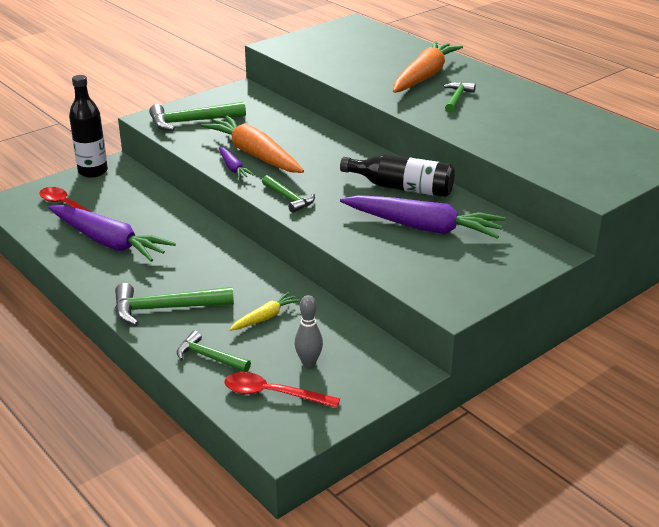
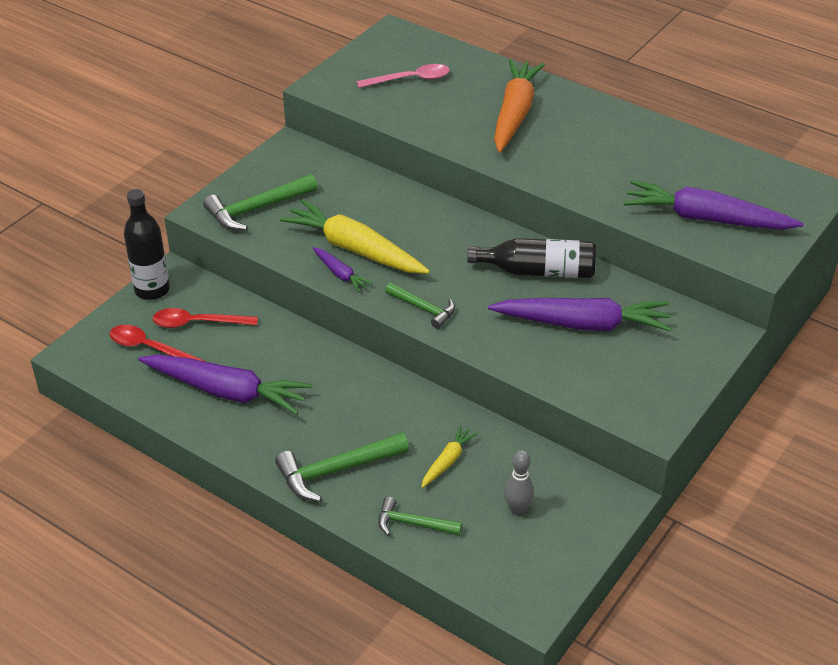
camera: 15 degrees left, 10 degrees up
(254, 154) = (355, 249): orange carrot -> yellow carrot
(273, 394) = (498, 555): red spoon -> red spoon (197, 323)
(349, 49) = (410, 80): none -> pink spoon
(457, 98) = (564, 144): green hammer -> none
(560, 158) = (706, 219): none -> purple carrot

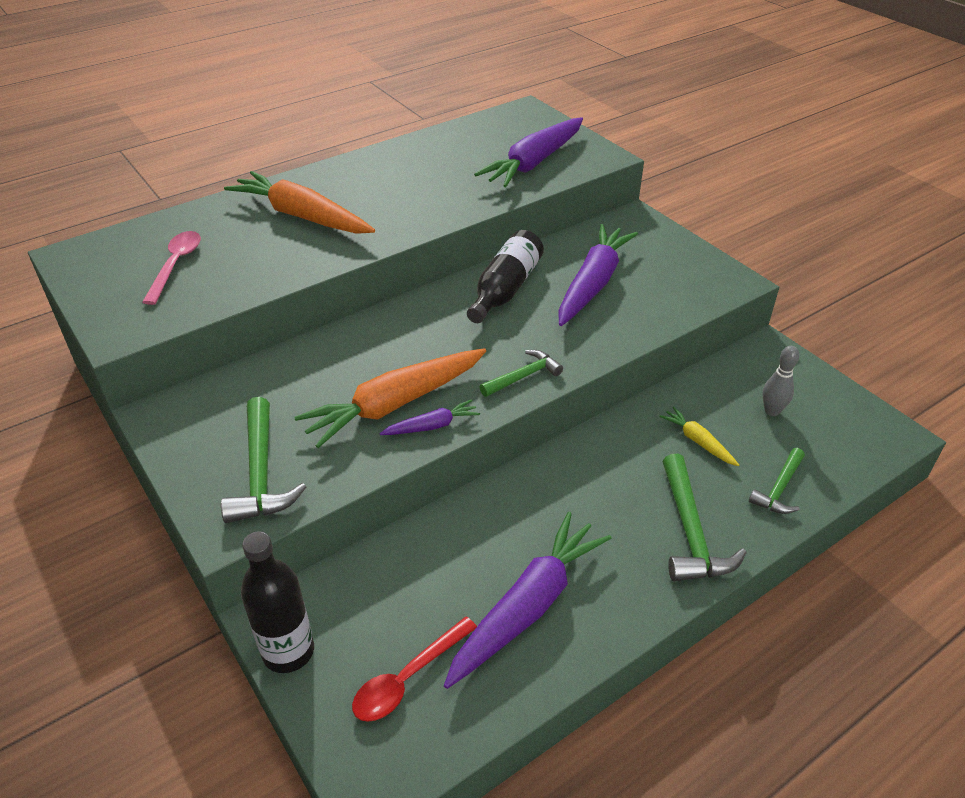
camera: 70 degrees left, 0 degrees up
(197, 323) = (385, 611): red spoon -> none
(355, 249) = (395, 404): yellow carrot -> orange carrot

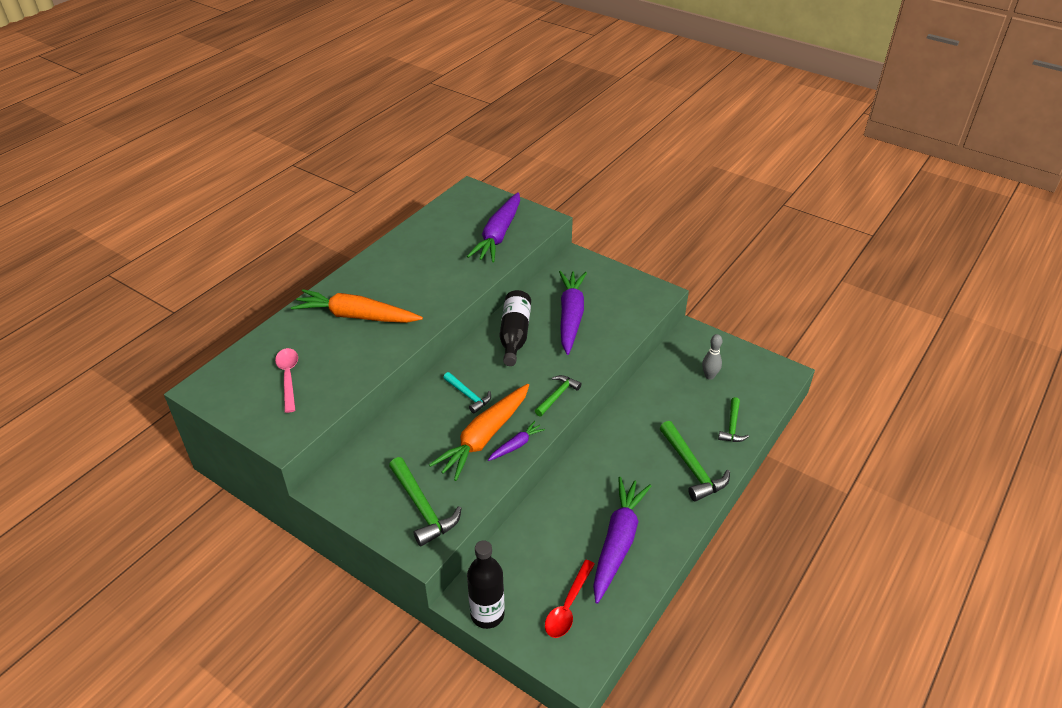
camera: 20 degrees left, 0 degrees up
(404, 348) = (468, 396): none -> turquoise hammer
(698, 441) = (673, 408): yellow carrot -> none

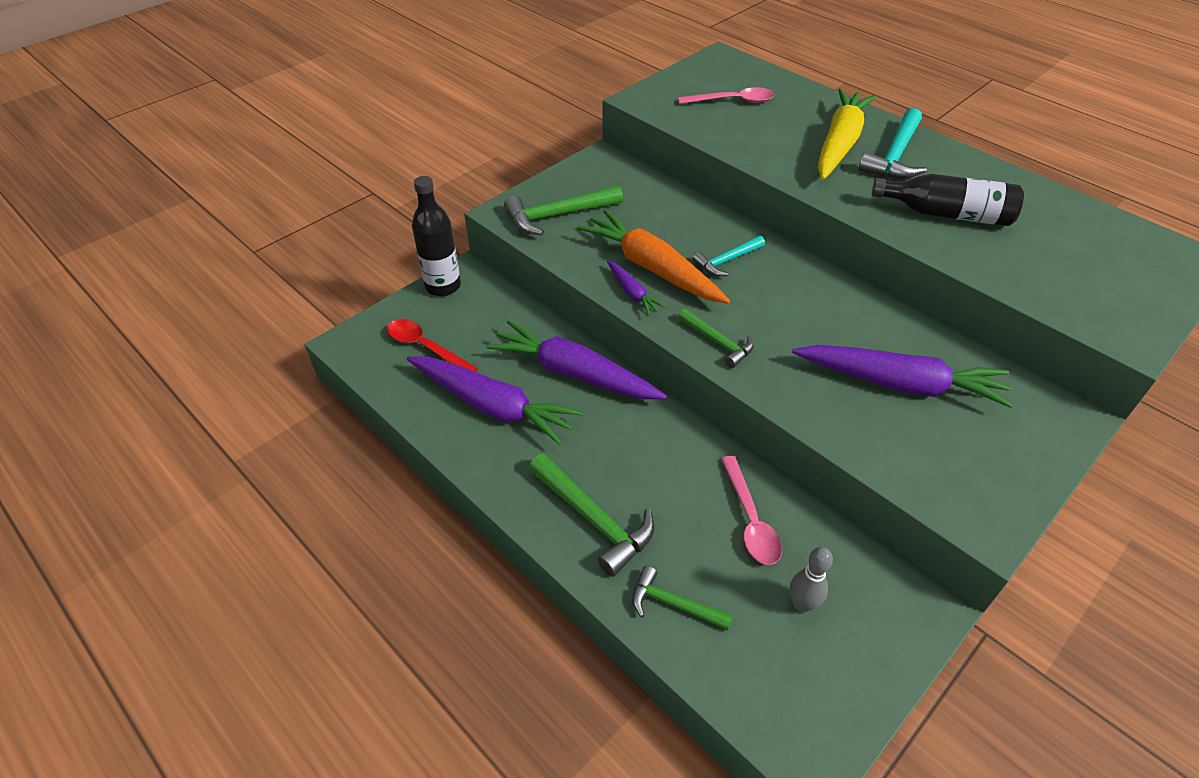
camera: 100 degrees right, 5 degrees up
(356, 316) = (839, 144): orange carrot -> yellow carrot
(372, 290) = (895, 156): none -> turquoise hammer
(498, 235) = (1061, 278): purple carrot -> purple carrot (574, 373)
(514, 335) = (850, 315): black bottle -> black bottle (947, 214)
(664, 397) = (750, 520): none -> pink spoon
(692, 468) = (594, 519): green hammer -> green hammer turned 120 degrees counterclockwise

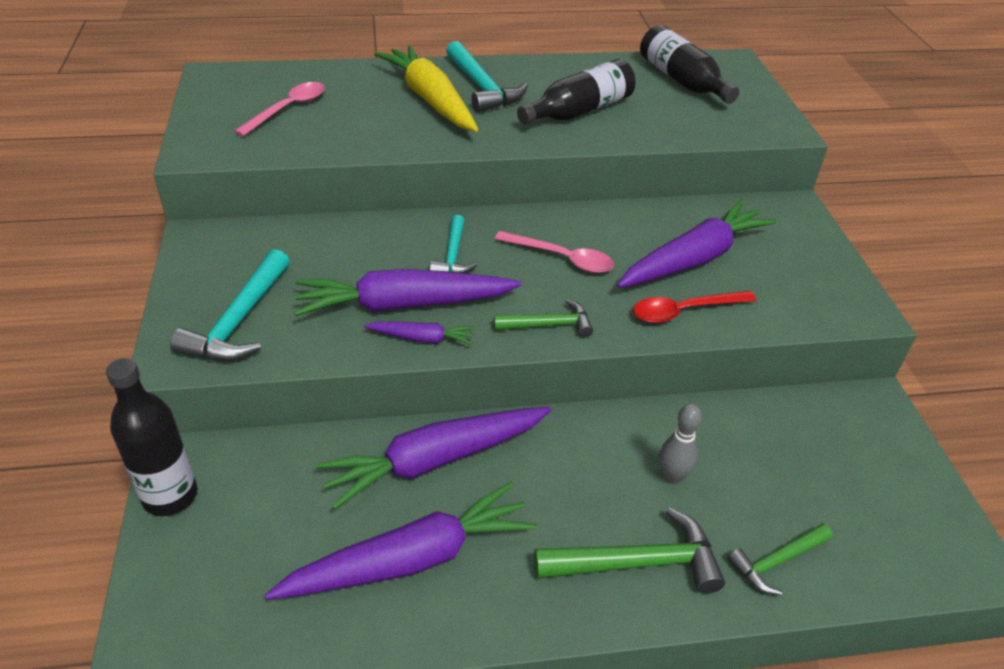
camera: 55 degrees left, 5 degrees down
(425, 347) = (250, 572): red spoon -> red spoon (684, 311)
(558, 215) = (239, 321): green hammer -> turquoise hammer
(652, 268) = (404, 305): orange carrot -> purple carrot
(750, 520) = (722, 448): pink spoon -> pink spoon (562, 258)
(802, 604) = (829, 473): grey bowling pin -> grey bowling pin (672, 477)
(1096, 244) = (682, 81): none -> black bottle

